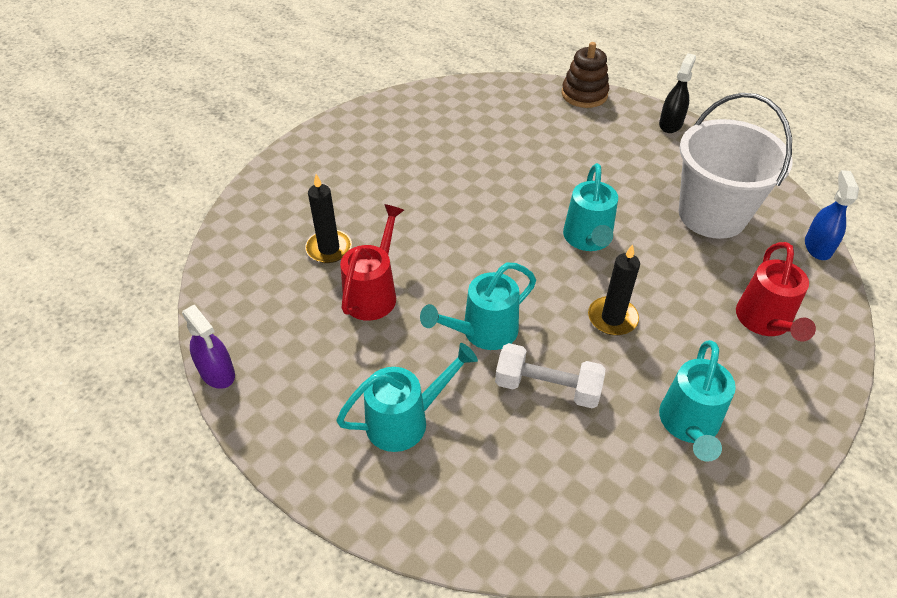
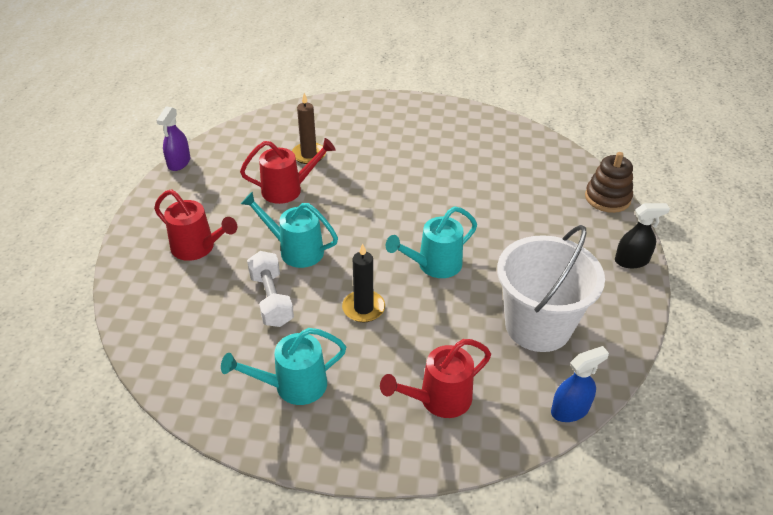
camera: 55 degrees right, 5 degrees down
(329, 248) = (309, 155): black candle -> brown candle
(406, 420) = (198, 248): turquoise watering can -> red watering can

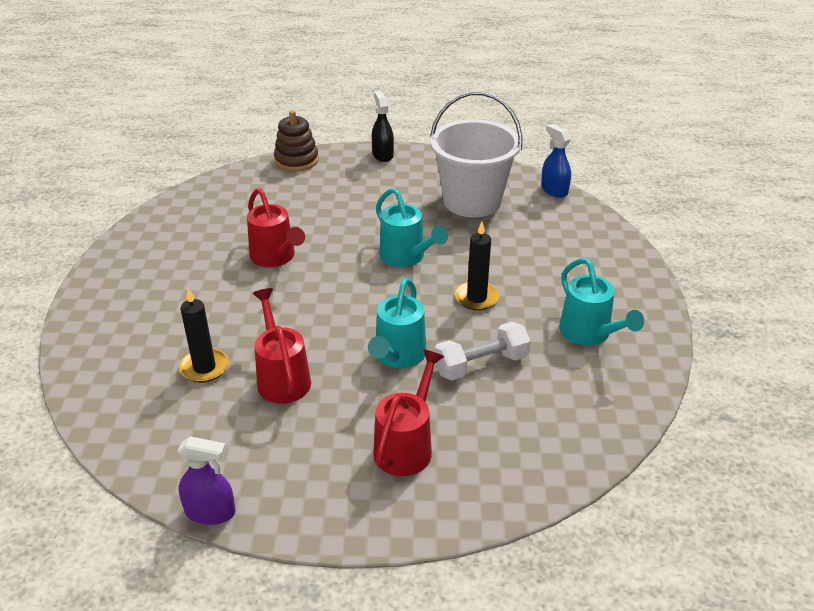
camera: 95 degrees left, 5 degrees down
(309, 155) = (204, 367): brown candle -> black candle
(438, 400) = (570, 250): red watering can -> red watering can (276, 257)

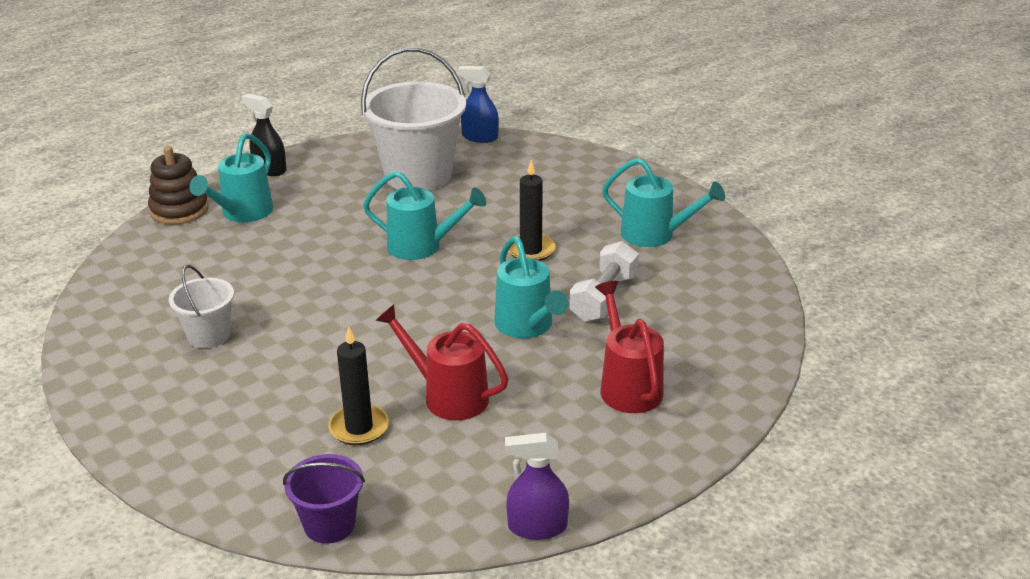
camera: 40 degrees left, 5 degrees down
(107, 423) = (329, 524): none -> purple bucket
(207, 254) = (209, 335): none -> white bucket
(210, 512) = (537, 527): purple spray bottle -> purple spray bottle turned 150 degrees counterclockwise
(276, 257) = (291, 304): red watering can -> none
(328, 179) = (242, 213): none -> turquoise watering can

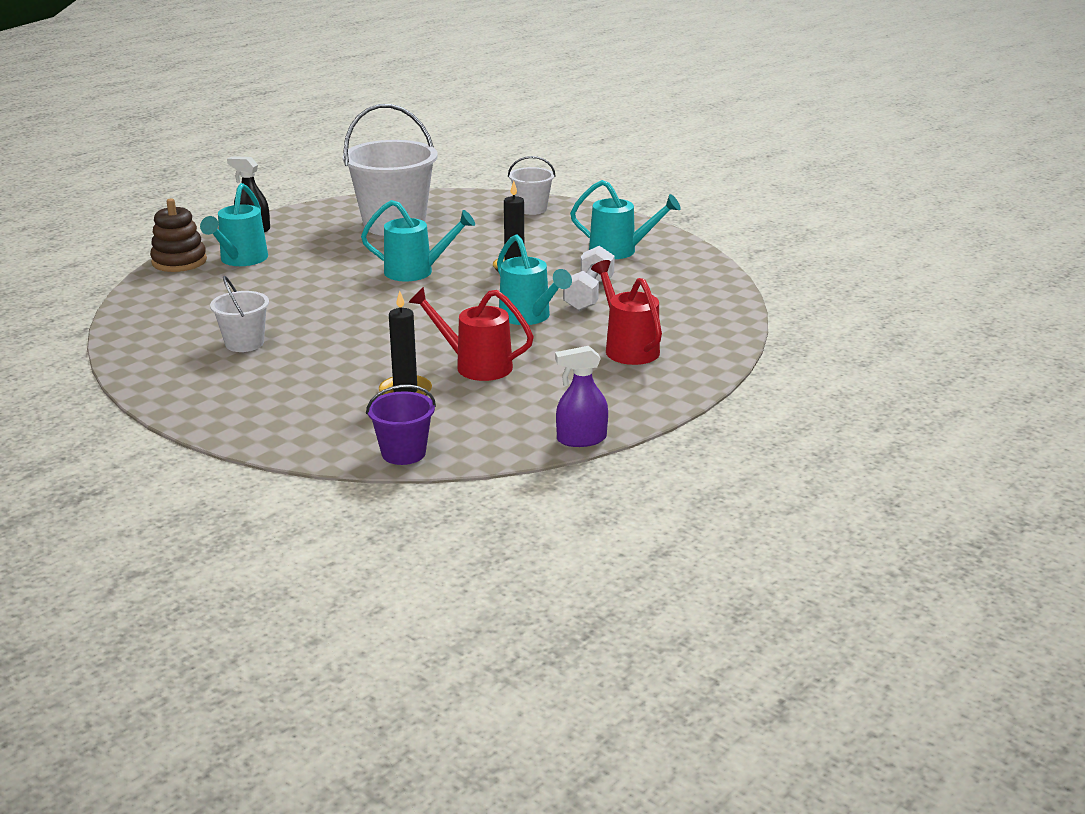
camera: 10 degrees left, 5 degrees down
(479, 137) = (441, 195): blue spray bottle -> none
(572, 164) = (531, 209): none -> white bucket

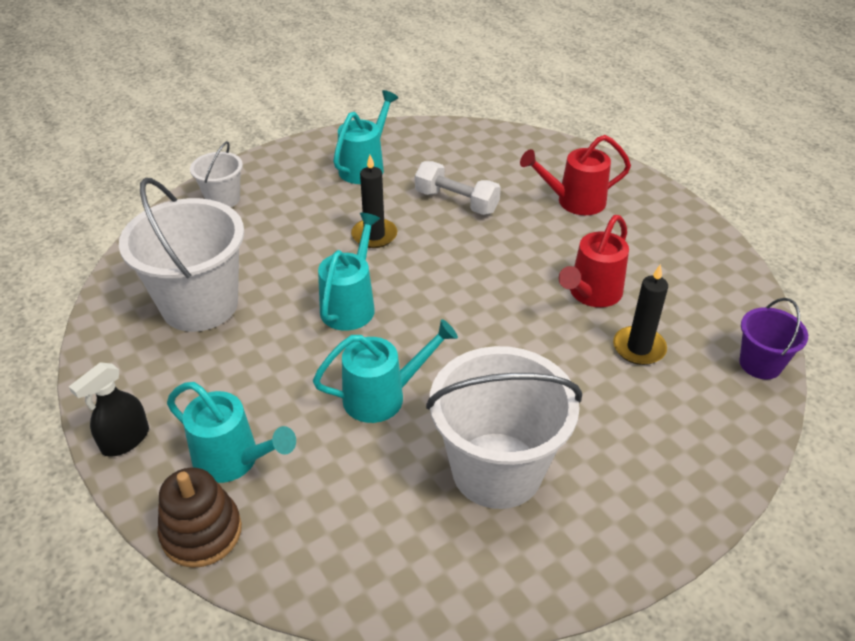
camera: 75 degrees left, 15 degrees up
(244, 343) = (497, 470): white bucket -> white bucket, size x1.97
(529, 317) = (495, 245): turquoise watering can -> turquoise watering can (383, 396)
(581, 439) = (735, 256): purple spray bottle -> none

